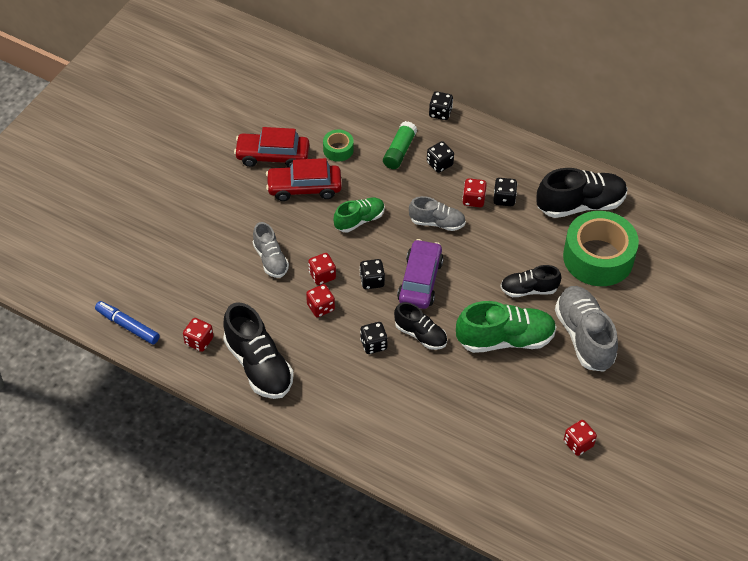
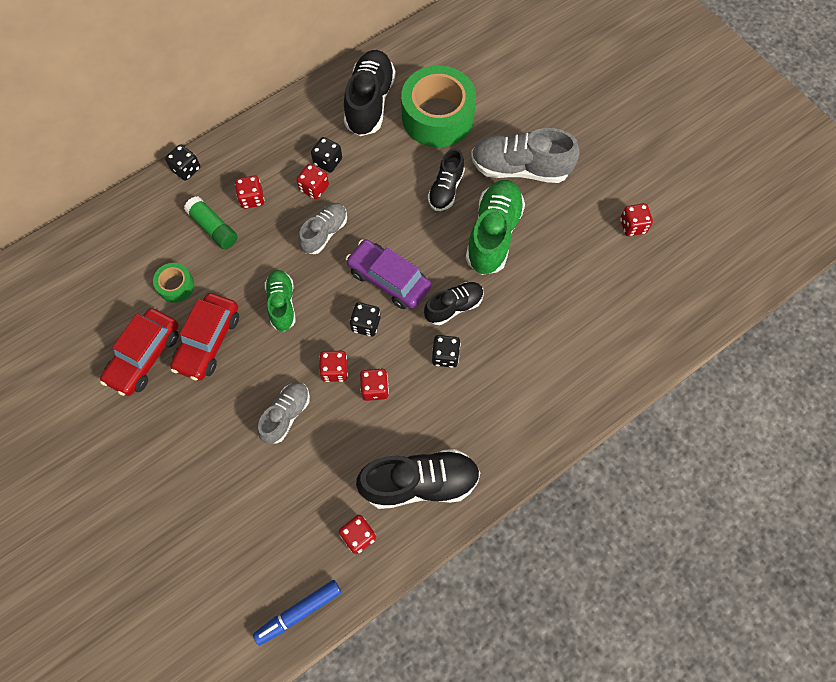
camera: 65 degrees left, 15 degrees up
(270, 259) = (286, 415): grey shoe -> grey shoe turned 60 degrees counterclockwise
(439, 164) = (252, 198): black dice -> red dice

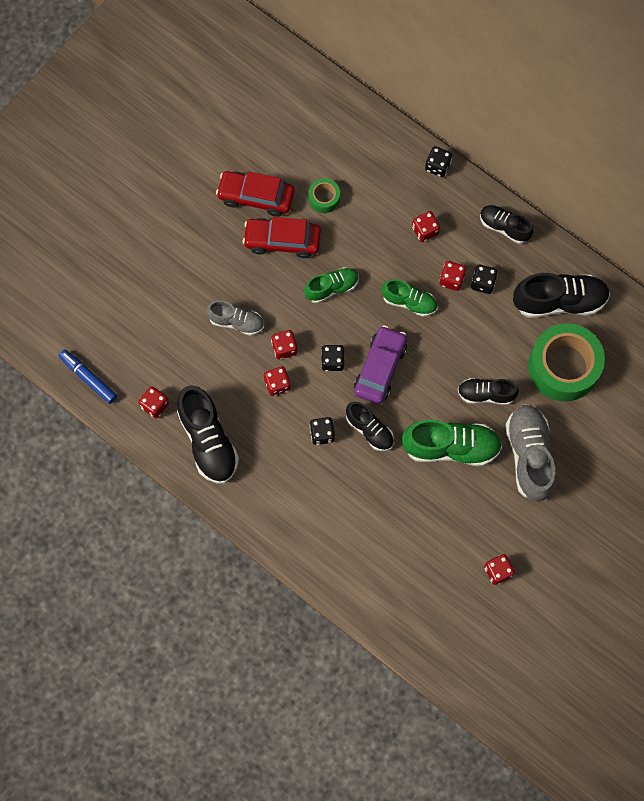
camera: 75 degrees right, 5 degrees up
(213, 228) = (386, 209): green glue stick -> none
(275, 128) = (504, 227): none -> black shoe
(324, 233) = (409, 302): grey shoe -> green shoe

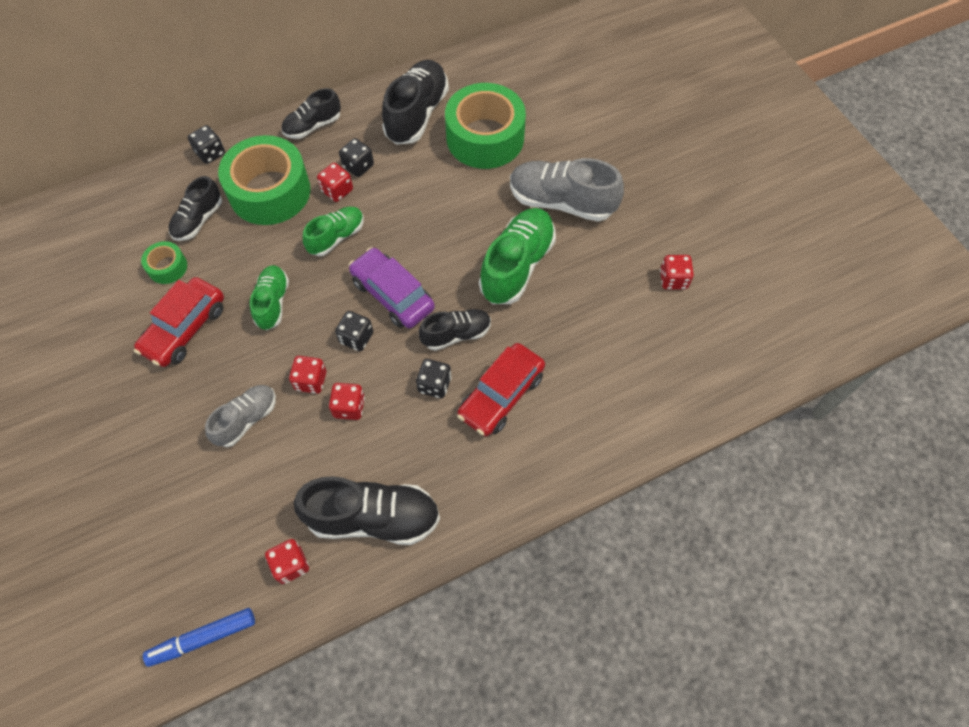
camera: 65 degrees left, 10 degrees down
(256, 197) = (115, 334): red car -> red car (501, 395)
(425, 231) = (270, 191): red dice -> green tape
(486, 394) = (476, 212): black shoe -> black shoe (198, 220)

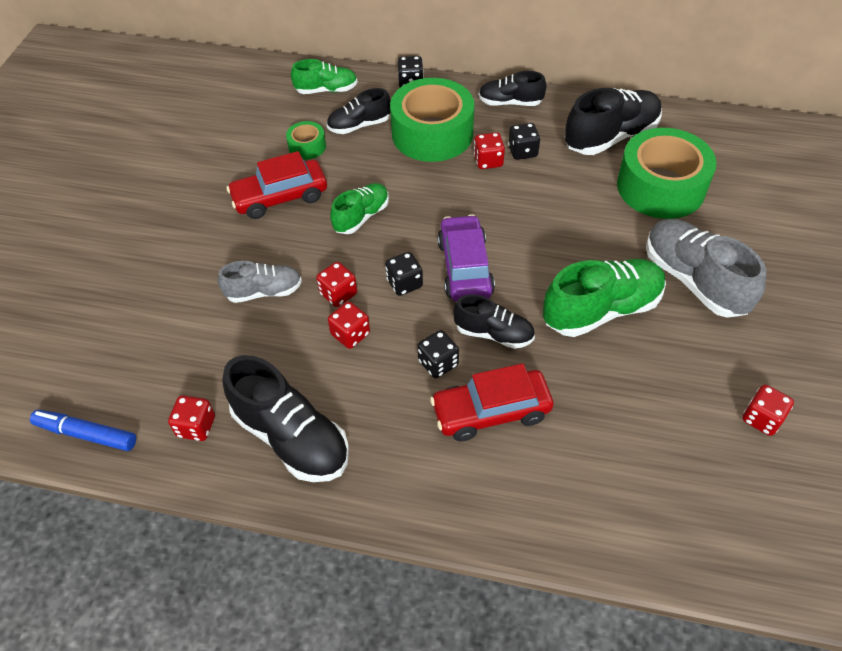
camera: 40 degrees right, 10 degrees down
(336, 237) = (456, 196): green shoe -> green shoe (326, 90)

